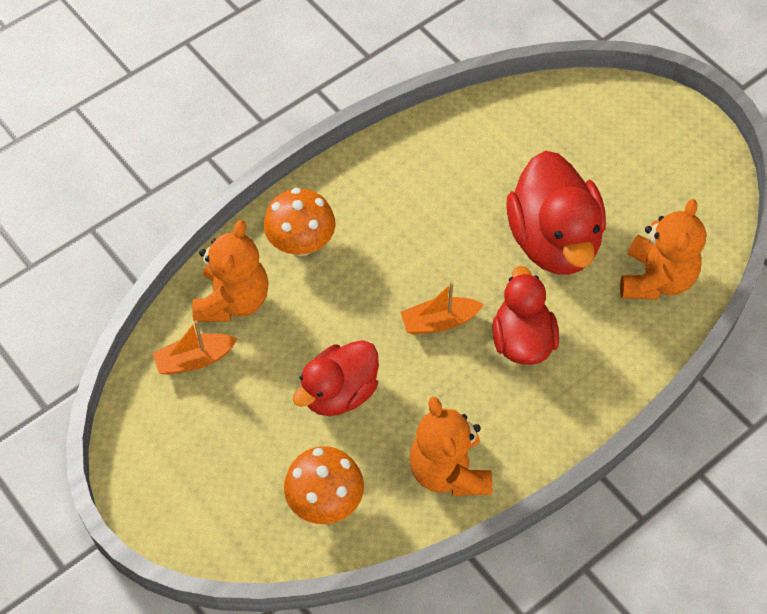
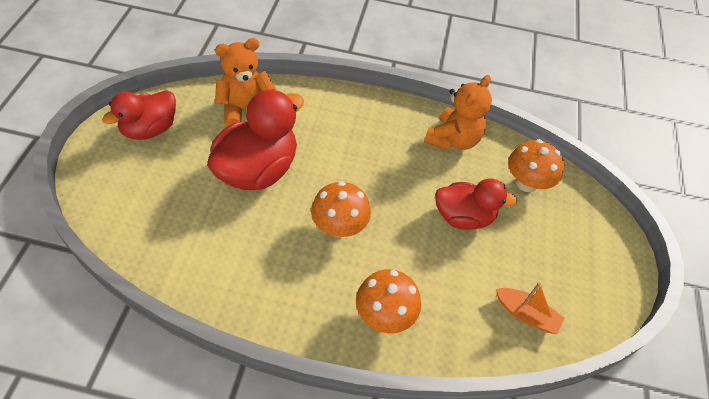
camera: 135 degrees left, 5 degrees down
(233, 300) = (466, 325): orange teddy bear -> none
(423, 269) = (339, 226): none -> orange mushroom
(439, 322) = (369, 195): orange boat -> none
(522, 340) = (344, 149): red duck -> red duck (149, 129)

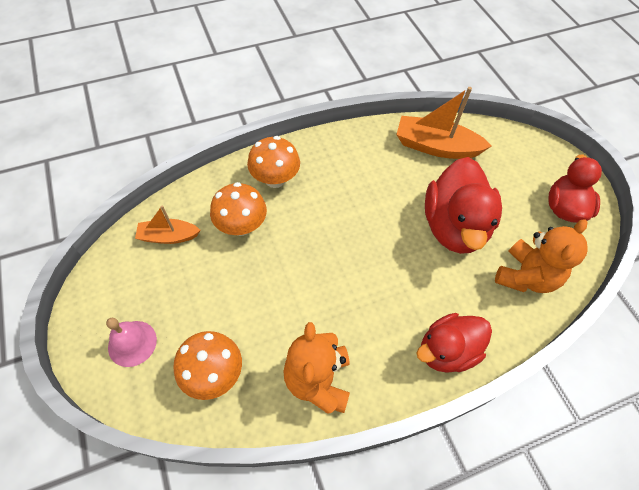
camera: 150 degrees right, 5 degrees up
(186, 248) = (436, 147): none -> orange boat
(339, 226) = (353, 220): orange mushroom -> orange mushroom (241, 226)
(463, 217) = (259, 291): red duck -> red duck (447, 351)
(584, 237) = (132, 343): none -> pink bell

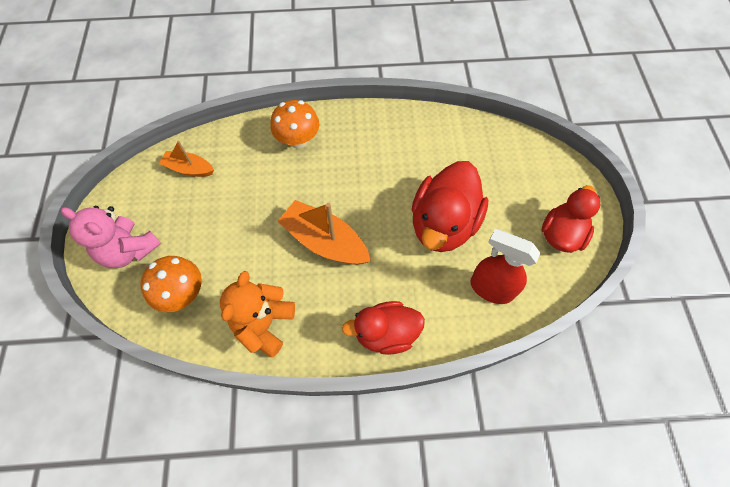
camera: 20 degrees right, 5 degrees up
(132, 343) = (129, 250): pink bell -> pink teddy bear
(241, 226) = (252, 175): orange mushroom -> none
(436, 147) = (460, 144): orange boat -> orange boat (325, 241)
(525, 276) = (490, 288): orange teddy bear -> red spray bottle

